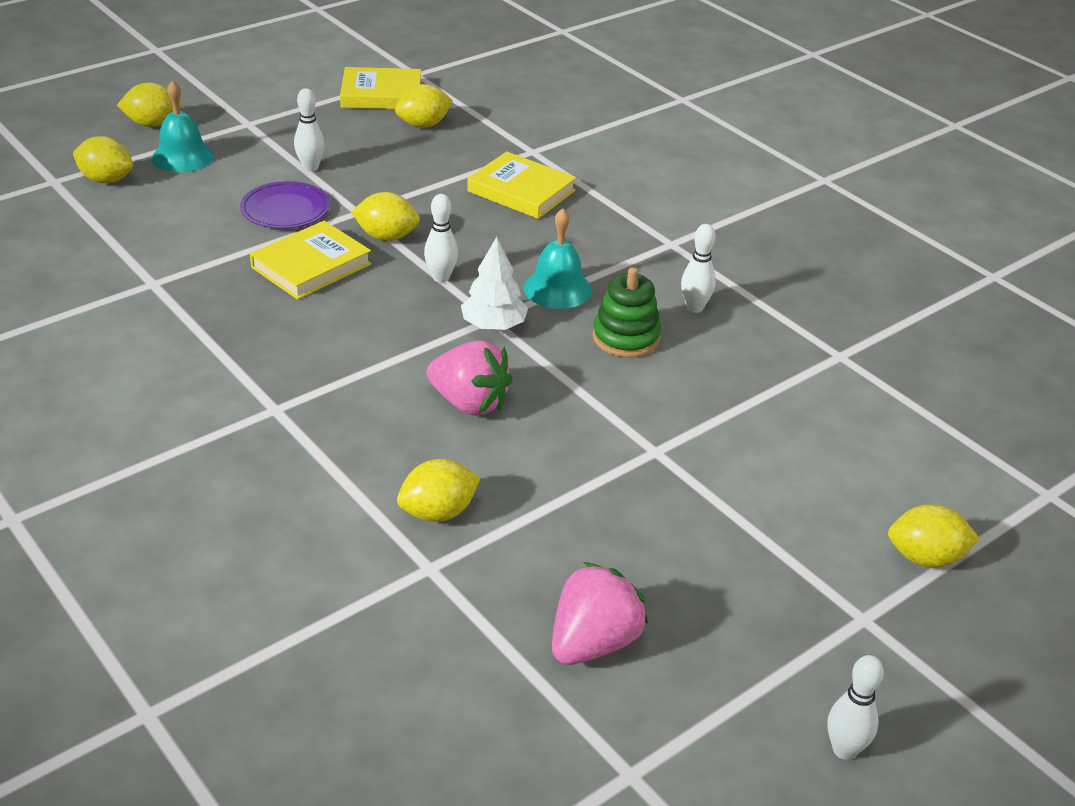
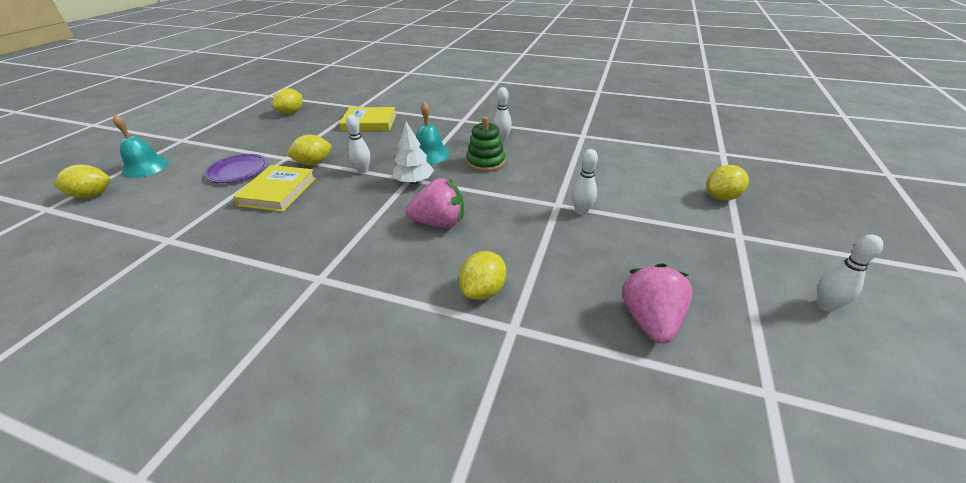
camera: 30 degrees left, 0 degrees up
(153, 124) = (112, 158): yellow lemon -> none
(310, 167) = (239, 147): white bowling pin -> white bowling pin (581, 211)
(381, 94) = (256, 107): yellow book -> none

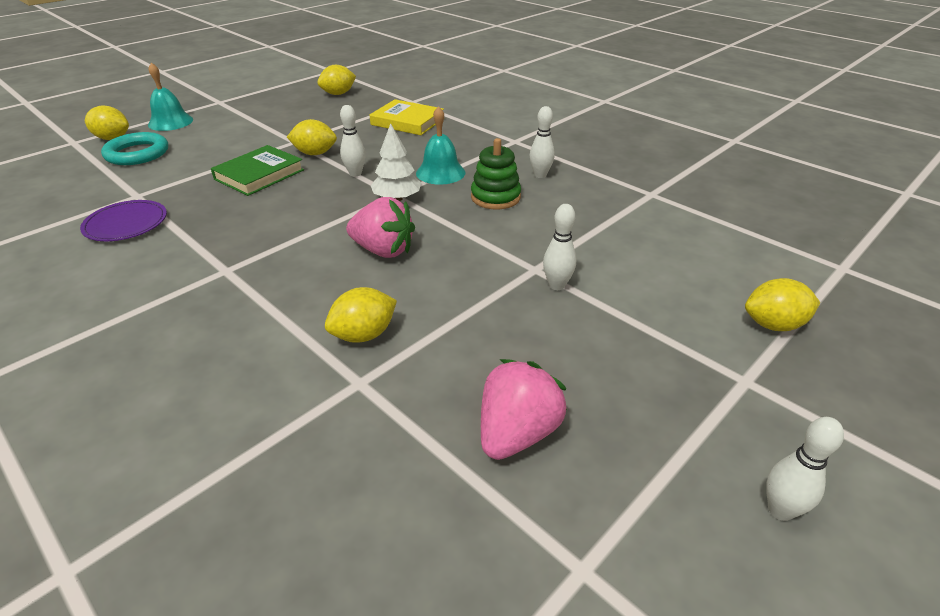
camera: 25 degrees right, 0 degrees up
(134, 202) = (137, 153): none -> turquoise ring
(238, 170) = (242, 144): purple plate -> purple plate (126, 224)
(278, 191) = (259, 175): yellow book -> green book

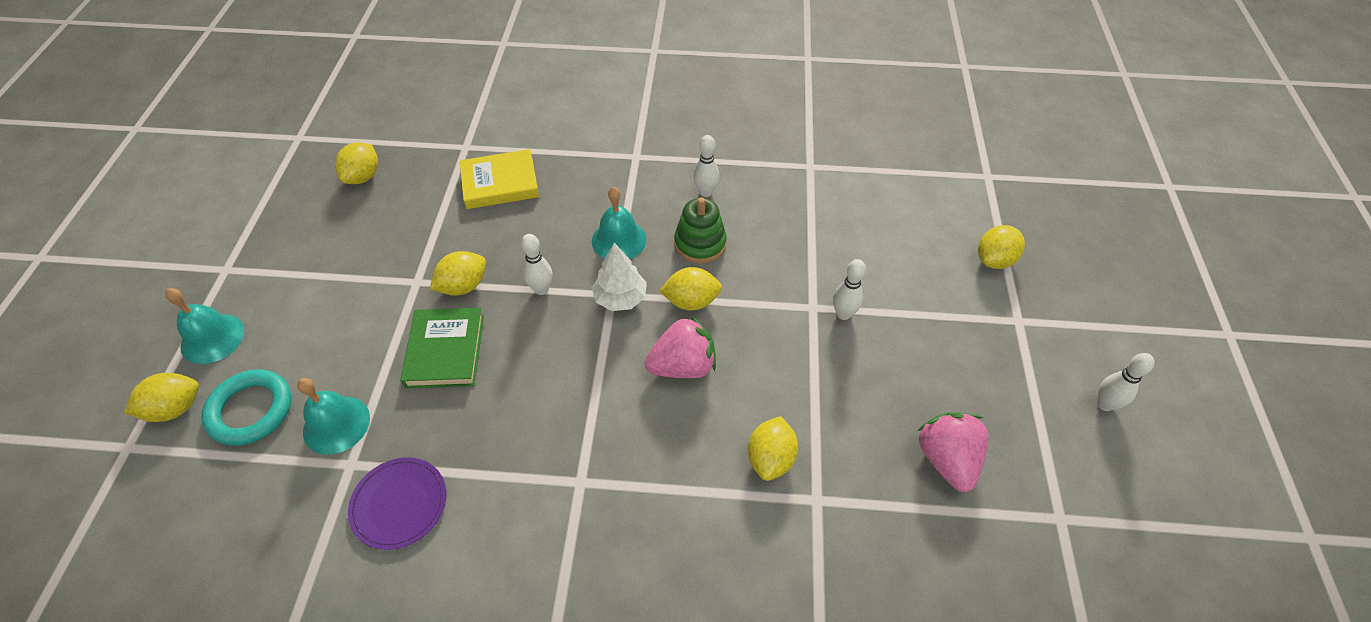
camera: 40 degrees left, 15 degrees up
(159, 177) = (336, 424): none -> turquoise bell
(442, 222) = (691, 301): none -> yellow lemon

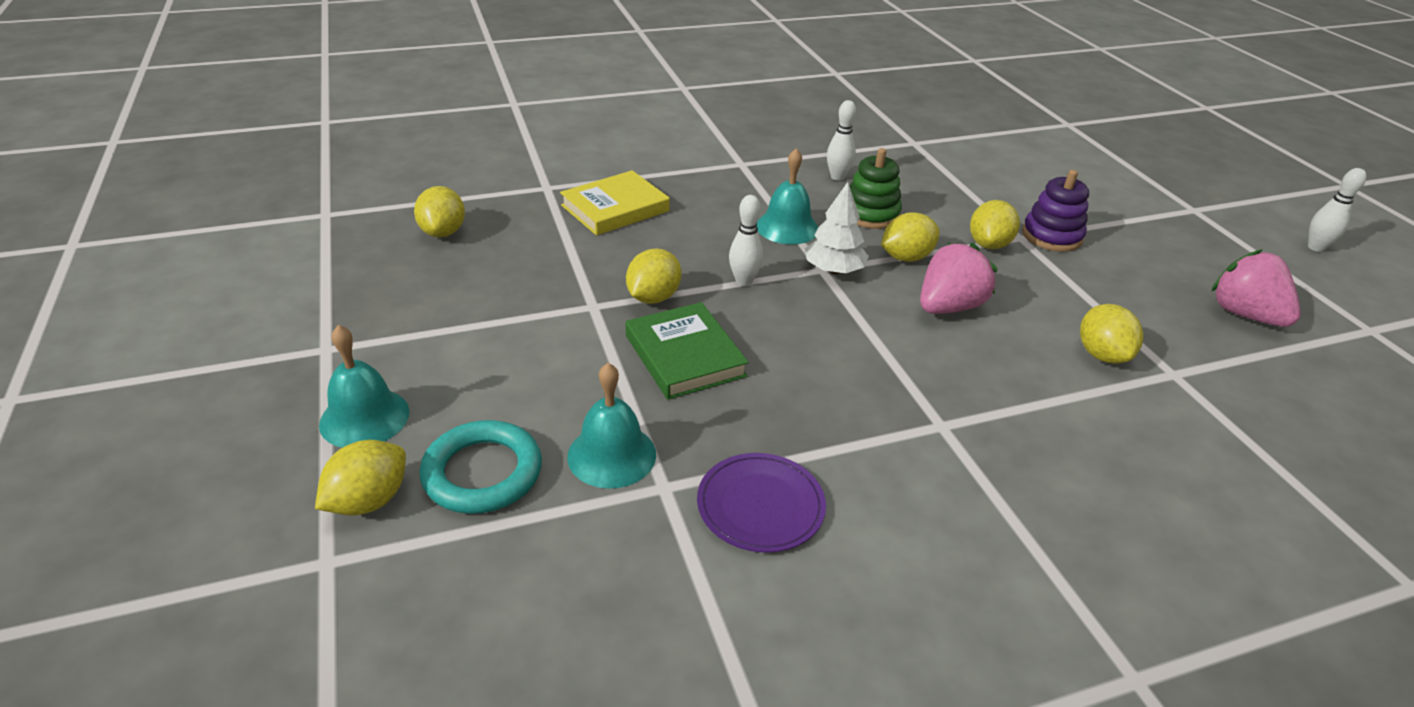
camera: 25 degrees left, 15 degrees down
(843, 314) = (1051, 236): white bowling pin -> purple stacking toy
(994, 260) = (1132, 175): yellow lemon -> yellow lemon (988, 244)

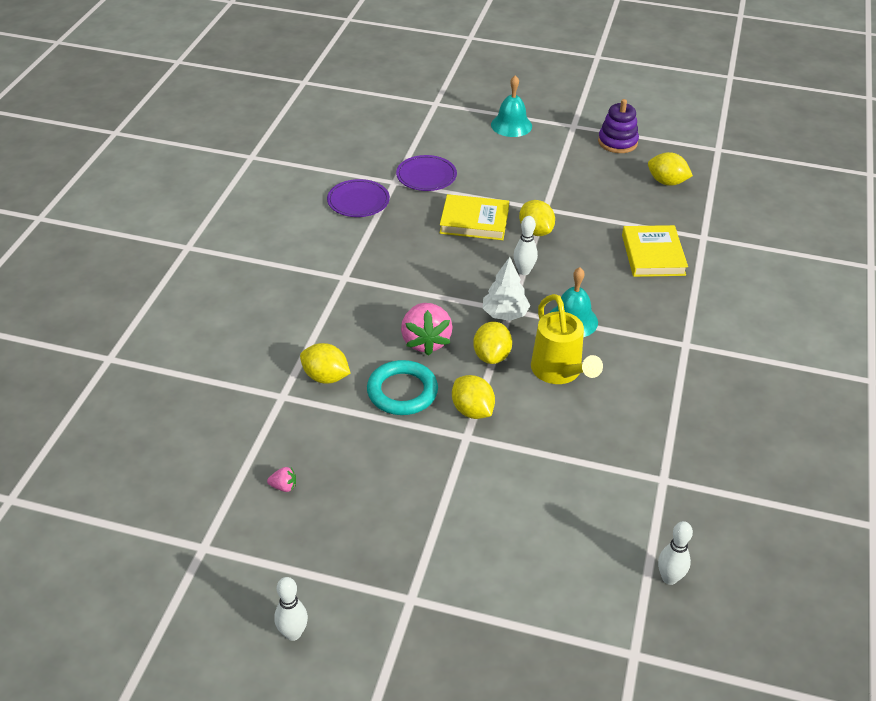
camera: 125 degrees right, 5 degrees up
(369, 501) = (458, 116): yellow lemon -> none
(482, 473) = (448, 143): turquoise ring -> turquoise ring (402, 392)
(611, 455) = (426, 176): turquoise bell -> purple plate
(685, 356) = (474, 221): green book -> yellow book
(837, 177) = (628, 387): white bowling pin -> white bowling pin (669, 578)
(870, 214) = (559, 372): green stacking toy -> yellow watering can
(1051, 236) = (453, 456): purple stacking toy -> purple stacking toy (617, 142)
(1244, 315) = (284, 486): pink strawberry -> pink strawberry, size x0.43

